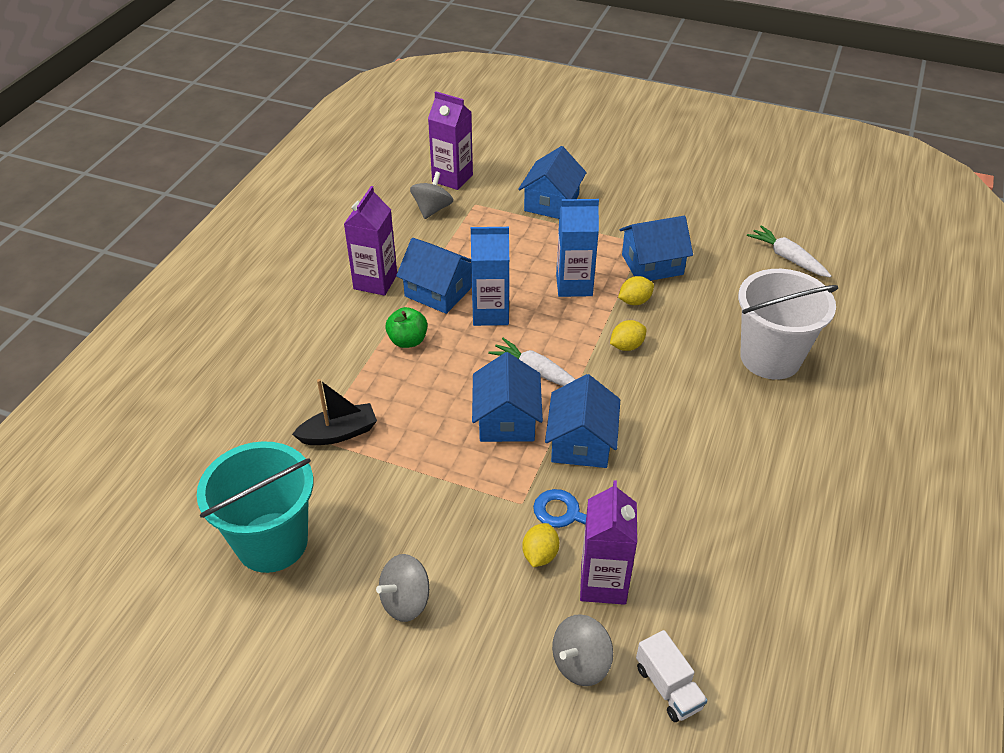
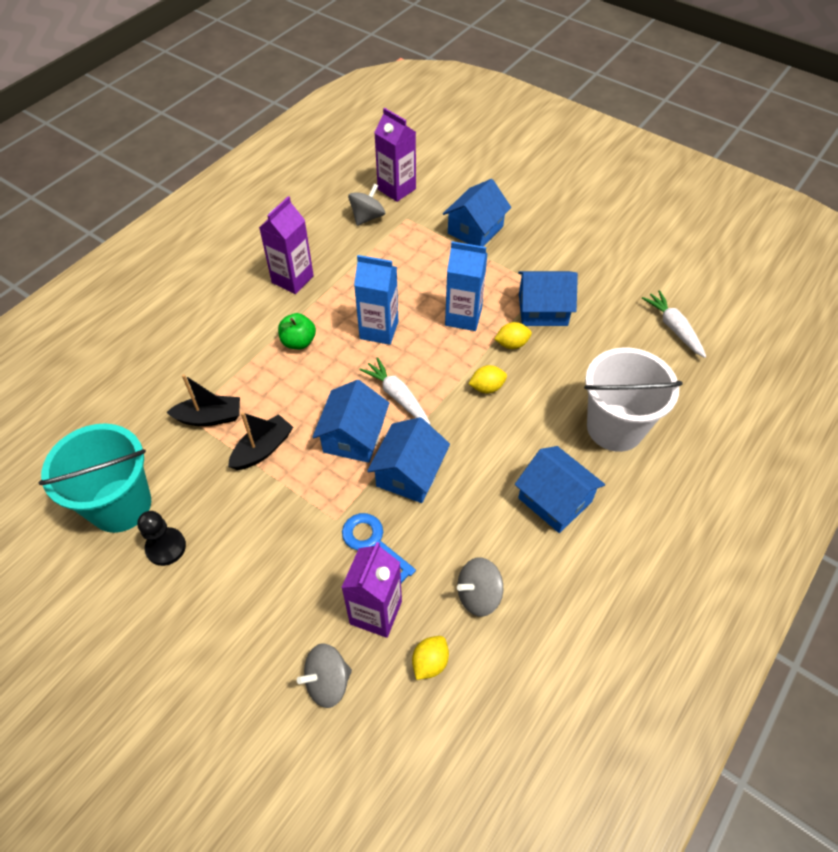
camera: 15 degrees right, 10 degrees up
(343, 573) = (166, 547): none -> black pawn
(405, 601) = (206, 586): grey spinning top -> grey spinning top (478, 595)
(412, 452) = (263, 449): none -> black boat
(438, 291) = (342, 299): blue house -> blue house (555, 500)
(540, 555) = (332, 572): yellow lemon -> yellow lemon (430, 662)
(668, 687) = (393, 725): white truck -> none

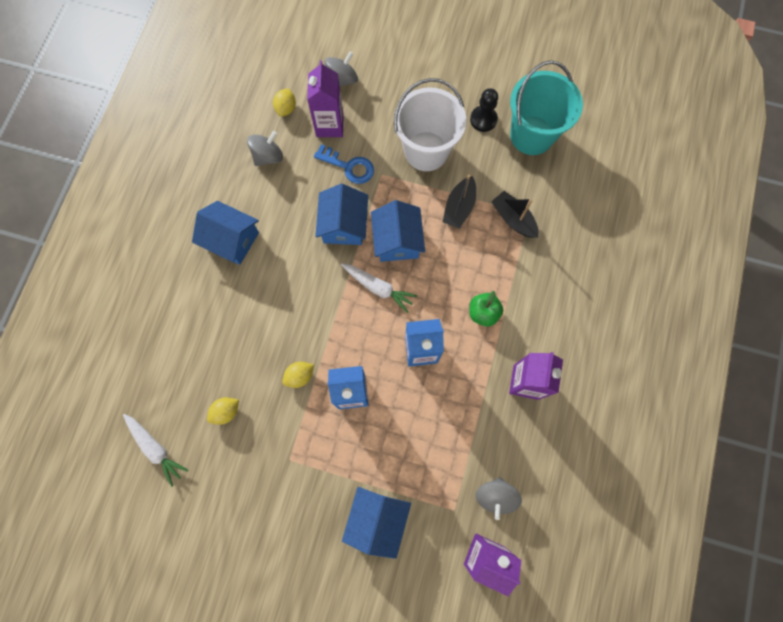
camera: 160 degrees right, 20 degrees up
(209, 417) = (513, 219): black boat -> black boat turned 75 degrees clockwise
(487, 387) = (308, 322): yellow lemon -> yellow lemon (226, 411)
(542, 310) = (281, 428): blue house -> none
(615, 427) = (196, 318): white bucket -> white bucket (426, 151)

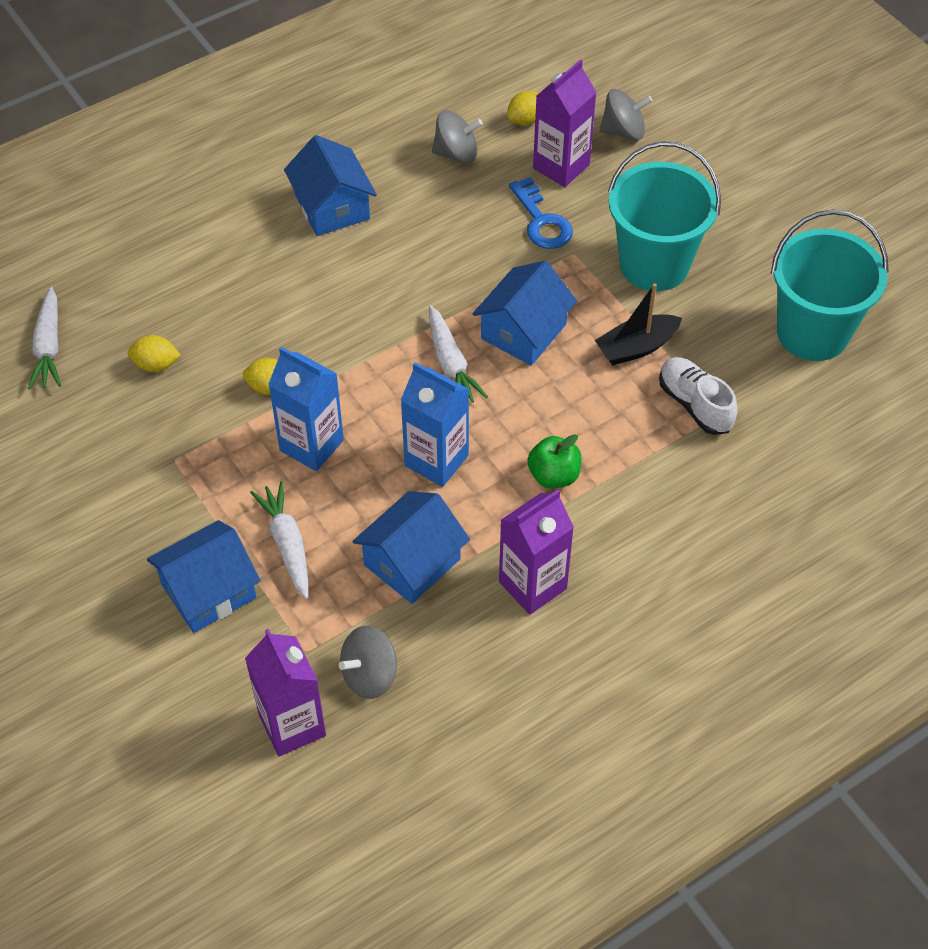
camera: 40 degrees right, 20 degrees down
(344, 225) = (475, 274): blue house -> blue house (412, 562)
(391, 459) = (287, 544): none -> white carrot
(426, 151) = (654, 264): white bucket -> turquoise bucket
(483, 119) = (763, 277): black pawn -> none
(513, 219) = (695, 404): black boat -> white shoe

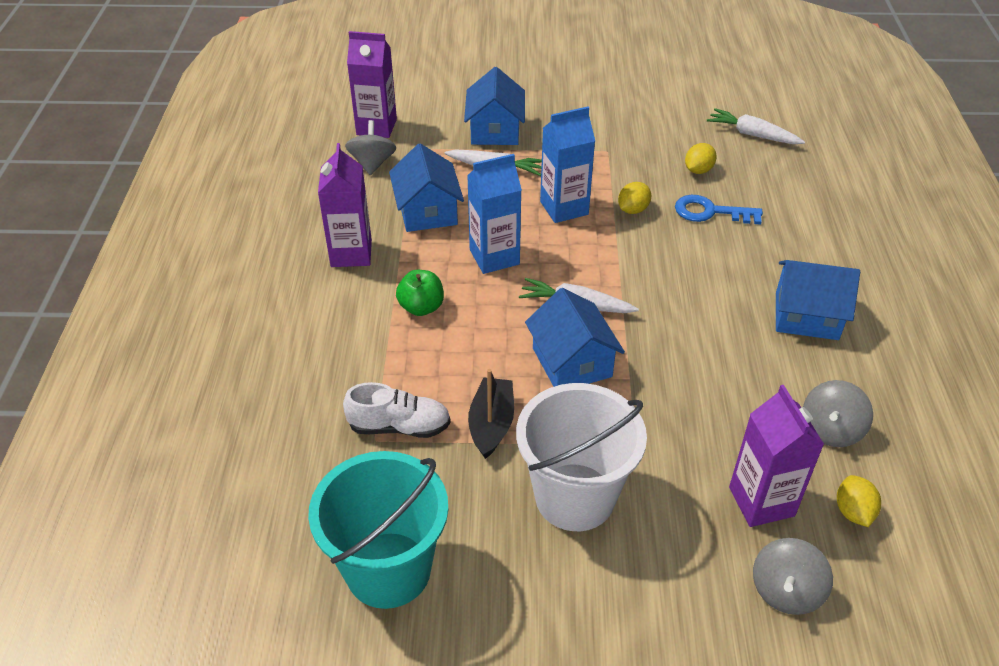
camera: 125 degrees right, 10 degrees down
(541, 221) = (694, 444): blue key -> blue key (711, 212)
(654, 264) = (575, 497): turquoise bucket -> white bucket

